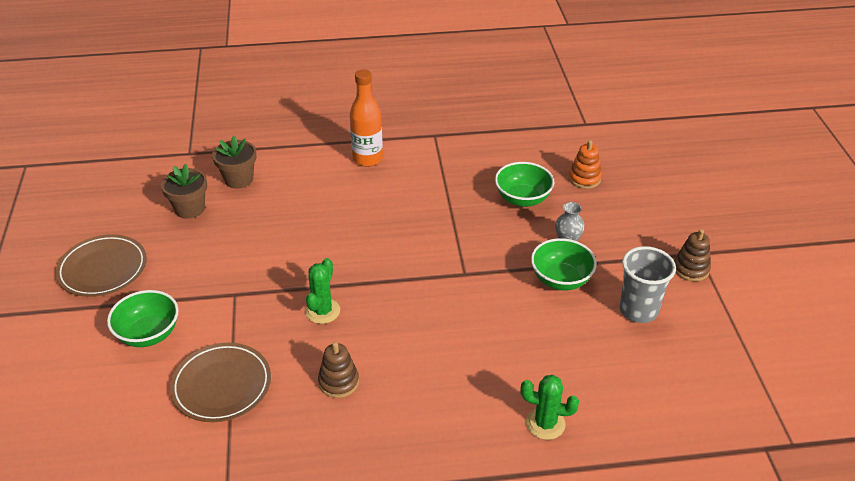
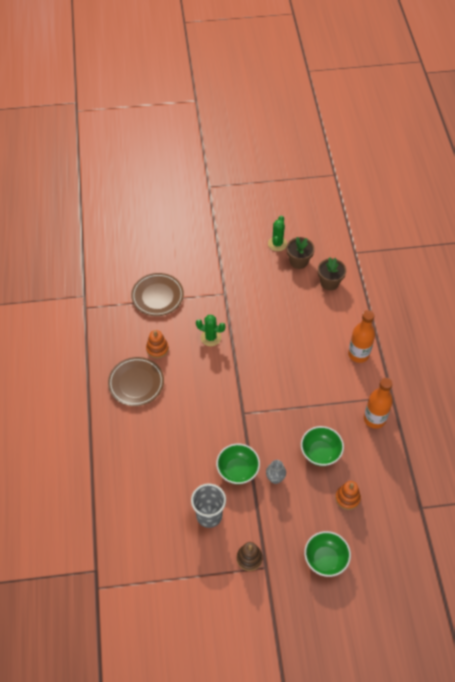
camera: 90 degrees right, 15 degrees up
(103, 269) = (244, 230): brown plate -> brown plate (136, 383)
(148, 334) = (194, 259): green bowl -> green bowl (325, 559)
(338, 382) = (157, 349): brown stacking toy -> orange stacking toy
(468, 151) = (374, 419): none -> orange bottle
(545, 423) = (122, 451): green cactus -> green cactus (277, 244)

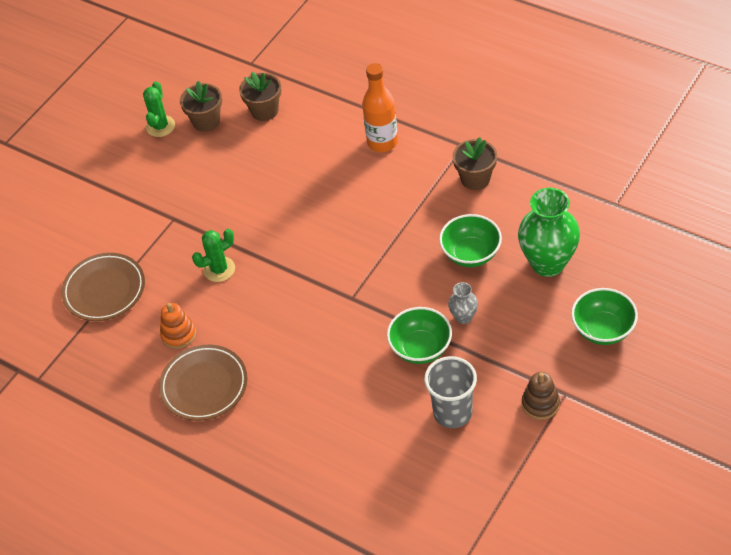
camera: 45 degrees left, 5 degrees down
(277, 244) = (160, 126): green cactus -> green cactus turned 45 degrees clockwise
(347, 498) = (548, 263): orange stacking toy -> green vase
(374, 419) = (475, 178): orange bottle -> brown flower pot

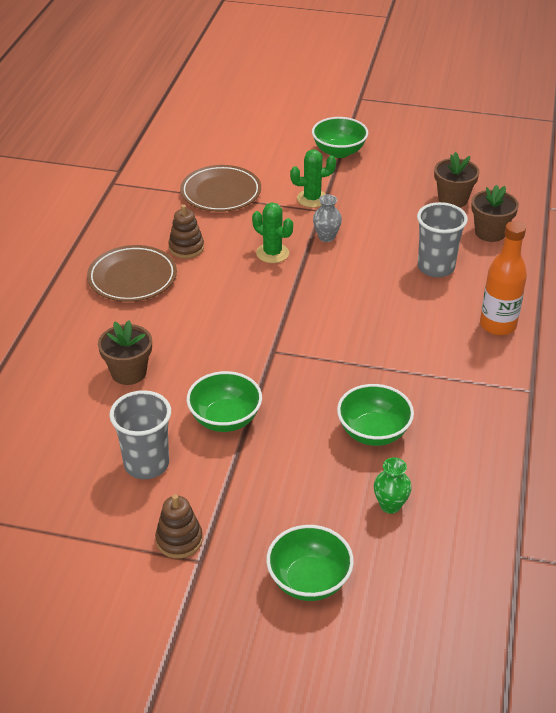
camera: 65 degrees right, 10 degrees down
(87, 182) = (339, 152): none -> green bowl
(160, 126) = (429, 174): green cactus -> green cactus (312, 199)
(178, 334) = (186, 248): orange stacking toy -> brown stacking toy
(293, 160) = (436, 267): none -> grey cup
(463, 317) = (280, 445): grey vase -> grey vase (326, 237)
(475, 178) = (487, 412): brown flower pot -> brown flower pot (129, 372)
(548, 263) = (390, 505): green vase -> green vase, size x0.48

